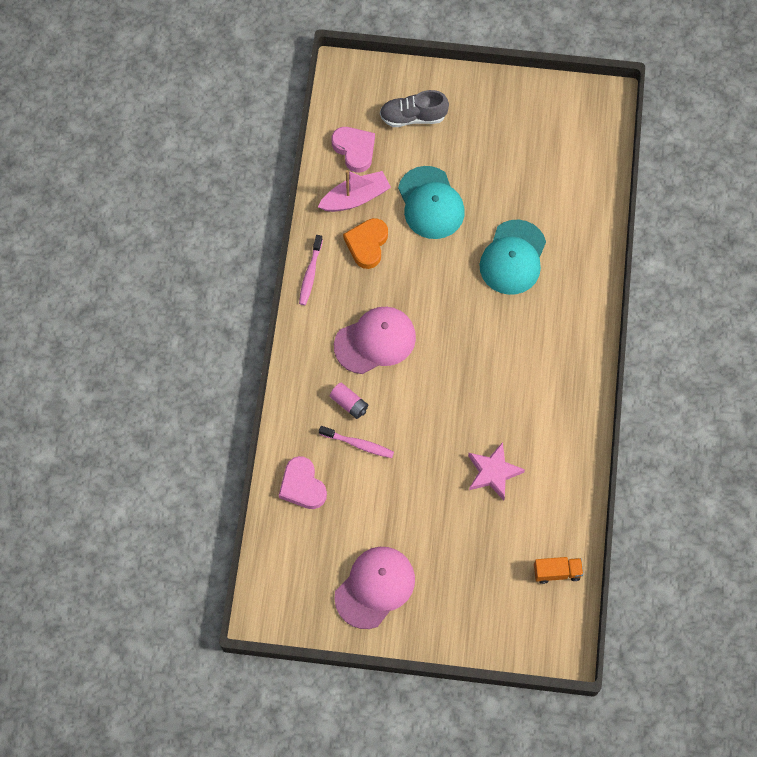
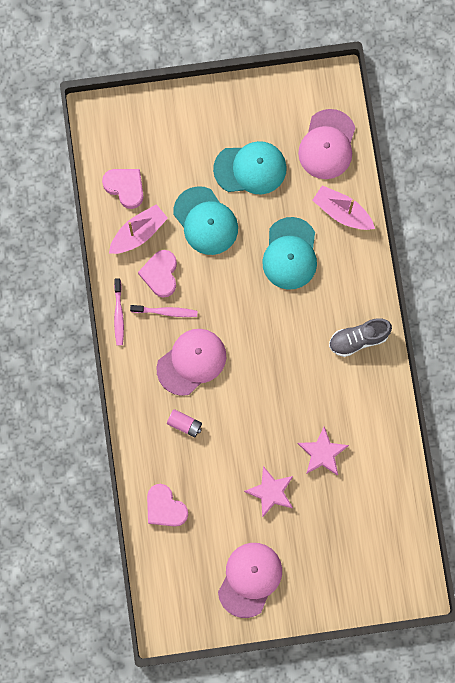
camera: 15 degrees left, 10 degrees up
(358, 444) = (202, 458): pink toothbrush -> pink toothbrush (166, 312)
(367, 244) = (160, 274): orange heart -> pink heart
(413, 117) = (168, 142): grey shoe -> grey shoe (358, 339)
(424, 499) = (270, 492): none -> pink star
(493, 163) = (250, 169): none -> turquoise cap
(557, 572) = (397, 526): orange truck -> none
(581, 229) = (342, 212): none -> pink boat
(582, 159) = (327, 144): none -> pink cap

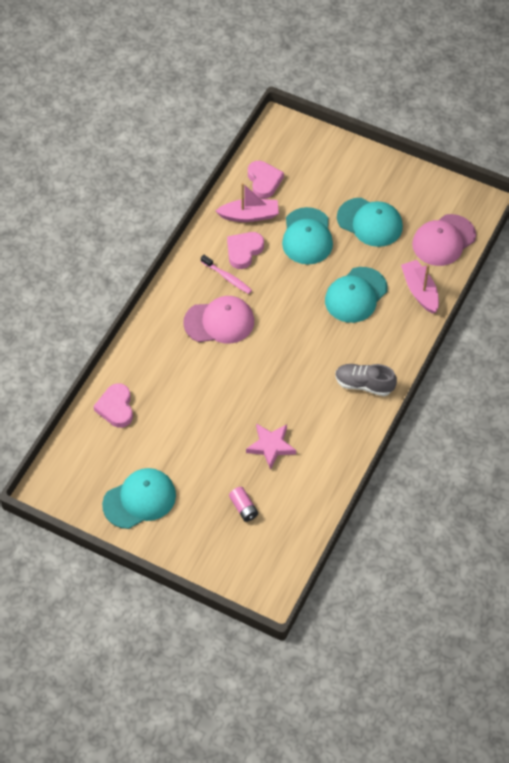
camera: 35 degrees right, 20 degrees down
(118, 315) = (190, 259): pink toothbrush -> none
(184, 424) = (179, 360): pink battery -> pink battery (243, 508)
(250, 579) = (139, 499): pink cap -> turquoise cap
(270, 492) = (207, 448): pink star -> none

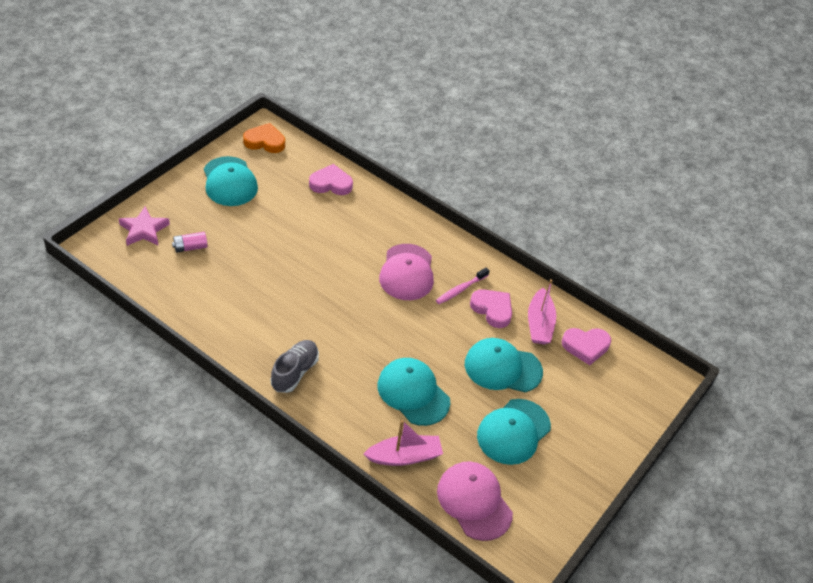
camera: 95 degrees right, 10 degrees down
(66, 483) = (265, 141): none -> orange heart
(271, 446) = (249, 281): pink star -> pink star (144, 230)

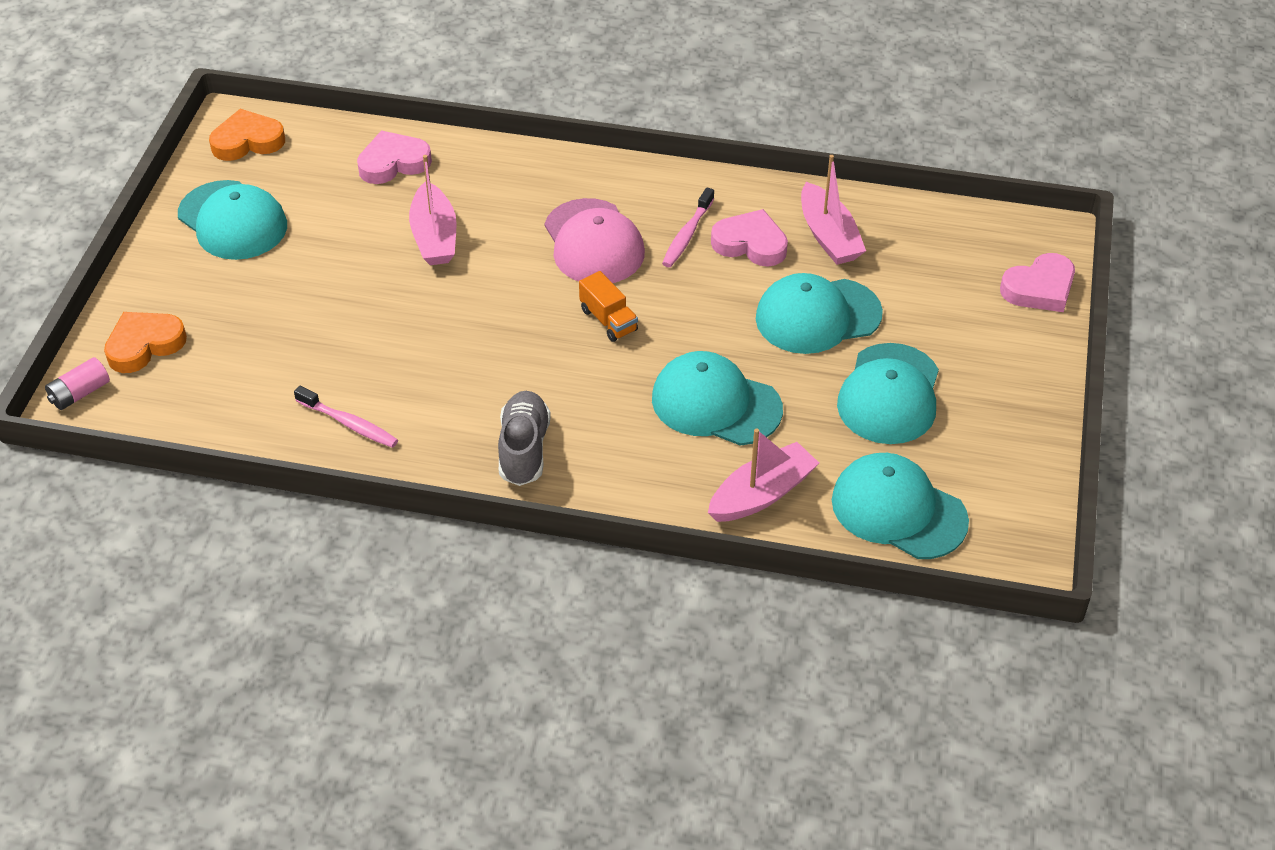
camera: 20 degrees left, 0 degrees up
(144, 230) = (144, 345): pink star -> orange heart
(190, 247) = (237, 340): pink battery -> pink battery (80, 393)
(216, 317) = (349, 424): none -> pink toothbrush
(325, 233) = (434, 236): none -> pink boat
(386, 320) = (608, 320): none -> orange truck
(474, 502) = (898, 510): pink cap -> turquoise cap
(585, 346) = (911, 240): pink heart -> pink heart (1039, 288)

